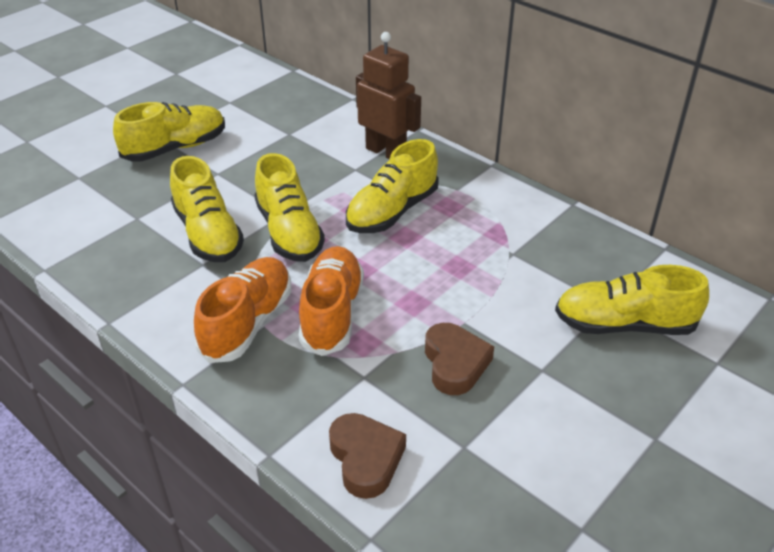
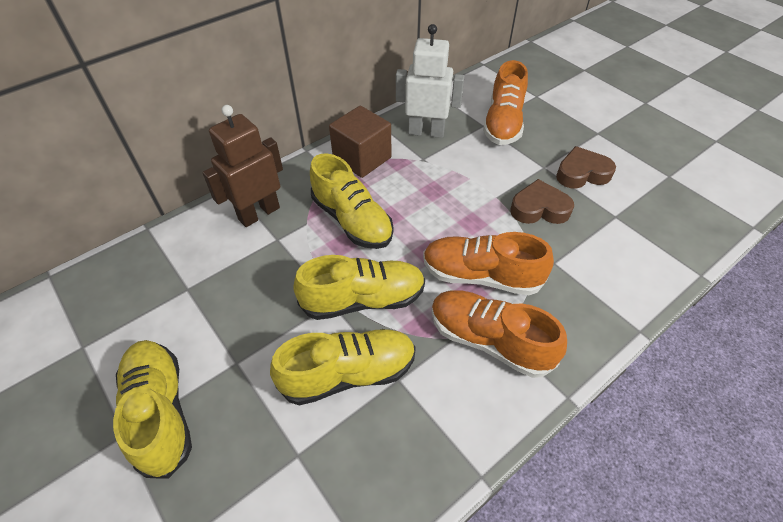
camera: 80 degrees left, 10 degrees up
(365, 459) = (634, 270): brown heart -> brown heart (582, 173)
(493, 205) = (362, 158): none -> brown cube
(567, 251) = (426, 132): none -> white robot
(624, 325) = (503, 123): yellow shoe -> orange shoe

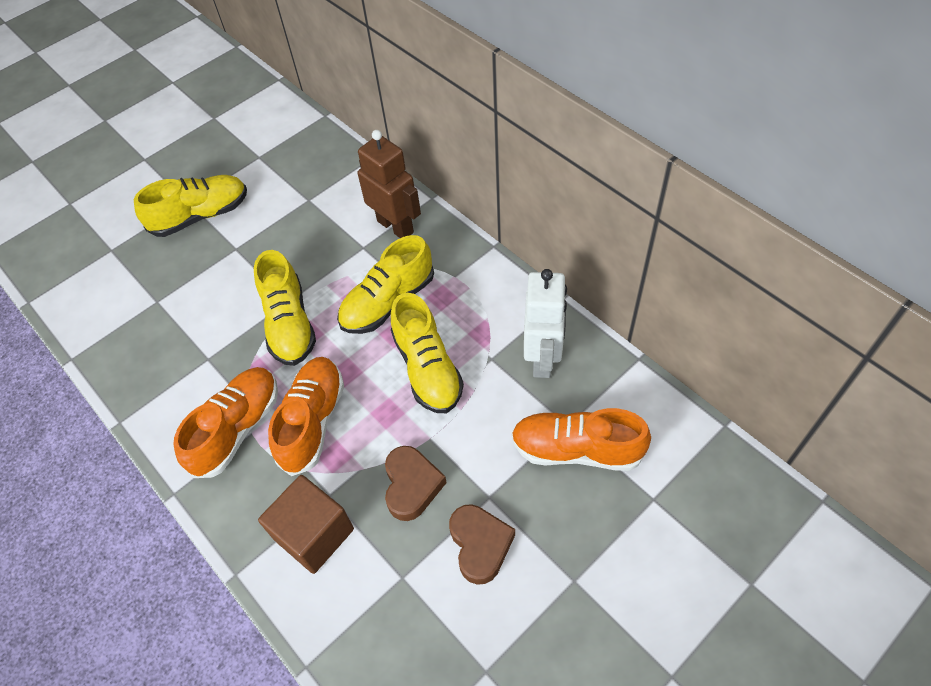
camera: 90 degrees right, 5 degrees up
(348, 374) = (217, 323): yellow shoe -> yellow shoe (427, 368)
(362, 158) = (485, 298): brown cube -> brown cube (314, 534)

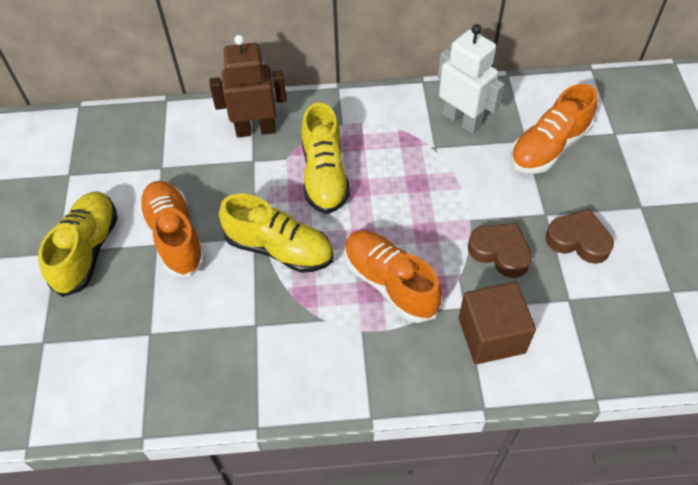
camera: 55 degrees left, 0 degrees up
(237, 429) = (349, 338): orange shoe -> orange shoe (175, 236)
(427, 368) = (409, 186): yellow shoe -> none

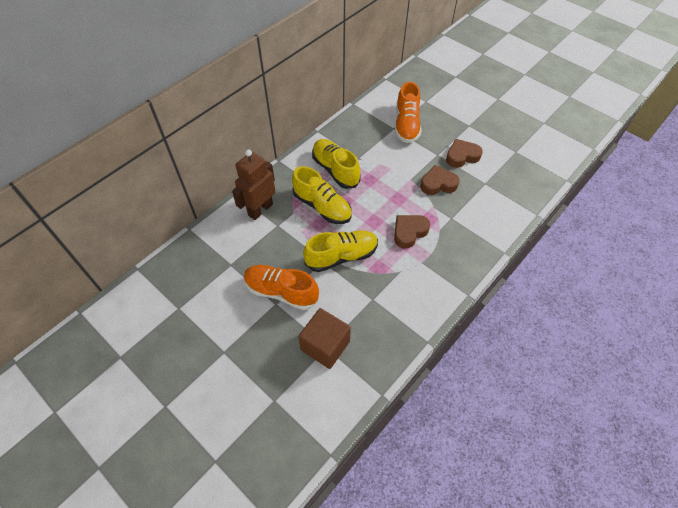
camera: 45 degrees left, 0 degrees up
(87, 251) = (241, 337): yellow shoe -> yellow shoe (335, 170)
(390, 283) = (409, 232): orange shoe -> brown heart
(462, 120) = (356, 137): white robot -> none
(491, 335) = (474, 221): brown cube -> brown cube (325, 345)

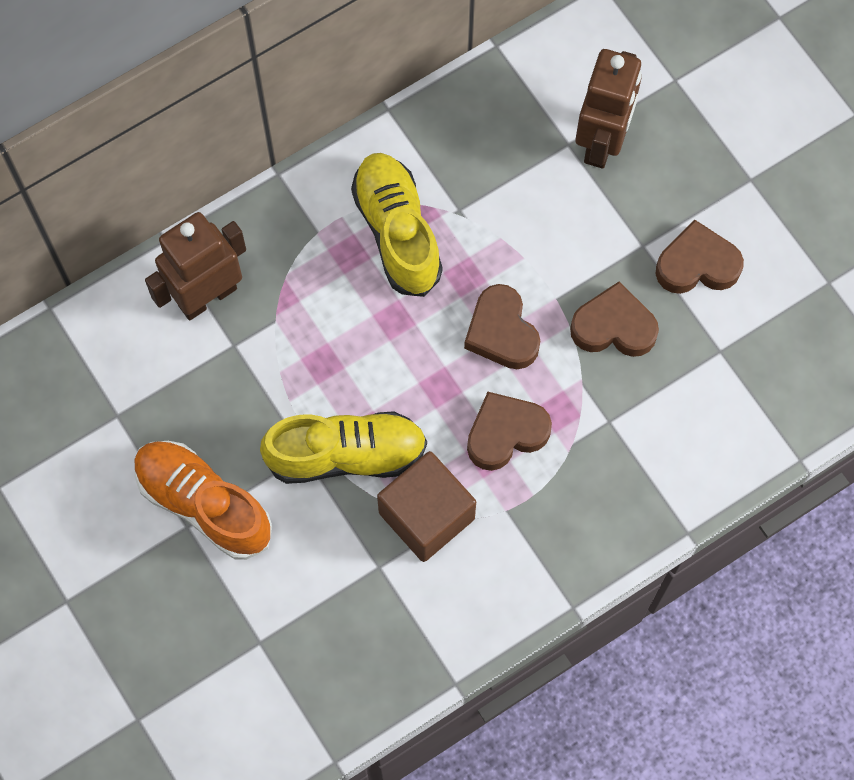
camera: 15 degrees right, 15 degrees up
(322, 207) = (340, 322): yellow shoe -> none
(325, 345) = (258, 639): brown cube -> brown cube (426, 515)
(392, 195) = (501, 332): none -> brown heart
(406, 125) = (602, 142): orange shoe -> brown robot

